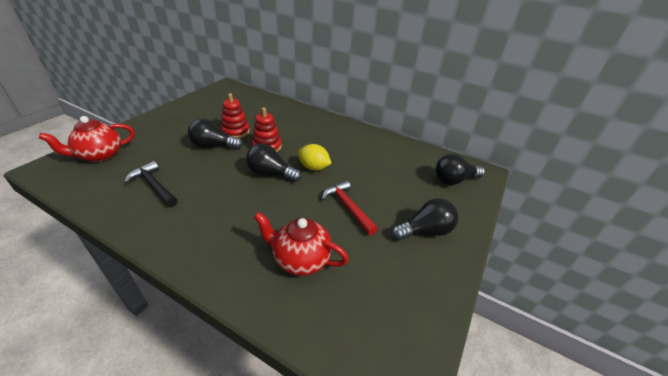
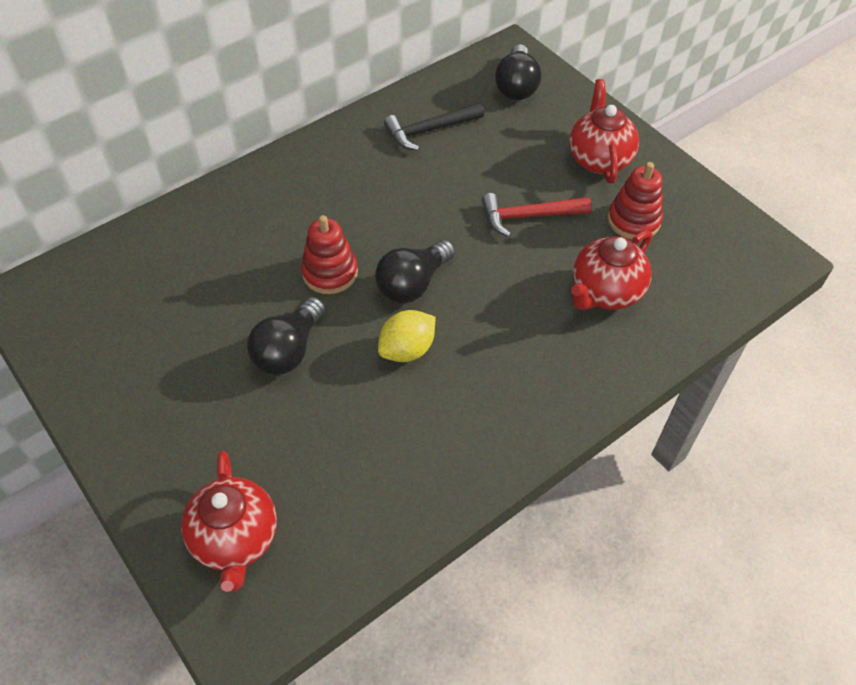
camera: 65 degrees left, 15 degrees up
(154, 186) = (379, 448): black hammer -> black hammer (429, 130)
(235, 131) = (252, 309): red stacking toy -> red stacking toy (633, 220)
(314, 168) = (421, 226): yellow lemon -> yellow lemon (407, 350)
(425, 231) = (599, 159): black light bulb -> red teapot

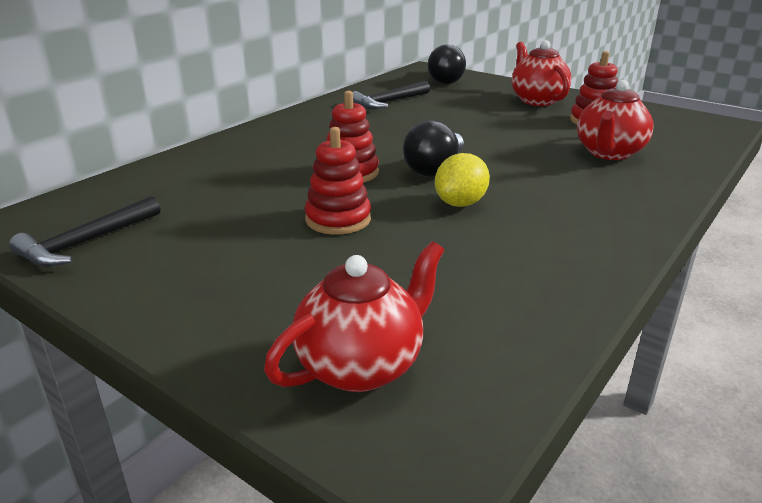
camera: 15 degrees left, 25 degrees down
(78, 336) = (86, 243): none -> black hammer
(235, 539) = (361, 366): red teapot -> red teapot turned 105 degrees counterclockwise
(289, 350) = (338, 219): black light bulb -> red stacking toy
(528, 216) = (506, 128): red hammer -> none

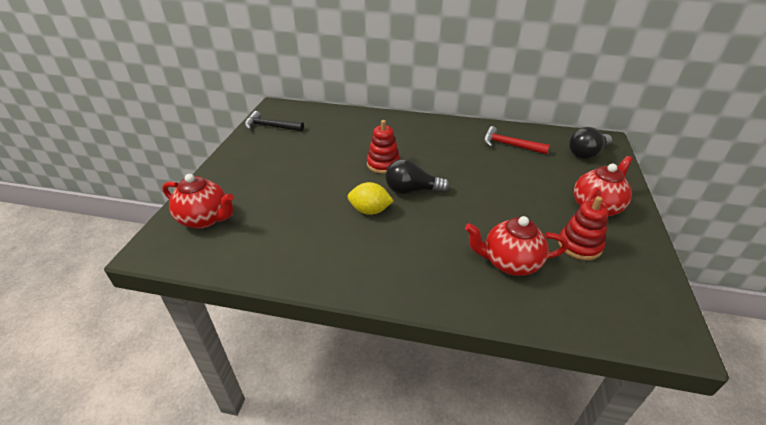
camera: 65 degrees right, 10 degrees up
(338, 219) = (325, 177): red stacking toy -> none
(388, 102) = (509, 145): black hammer -> red hammer

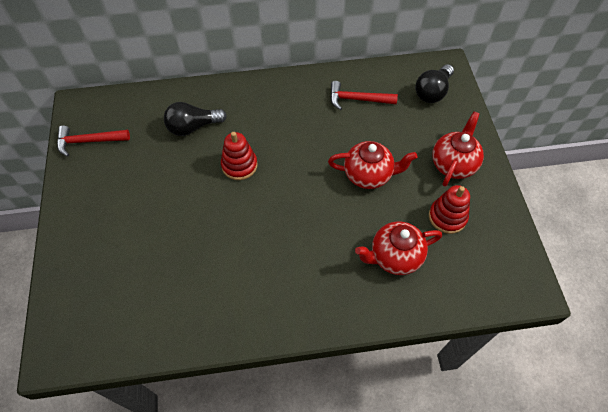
camera: 20 degrees left, 20 degrees up
(205, 219) = (88, 299): red teapot -> red teapot (368, 175)
(270, 126) = (89, 141): black hammer -> red hammer
(370, 211) = (250, 234): yellow lemon -> none
(412, 190) = (281, 194): black light bulb -> black light bulb (193, 127)

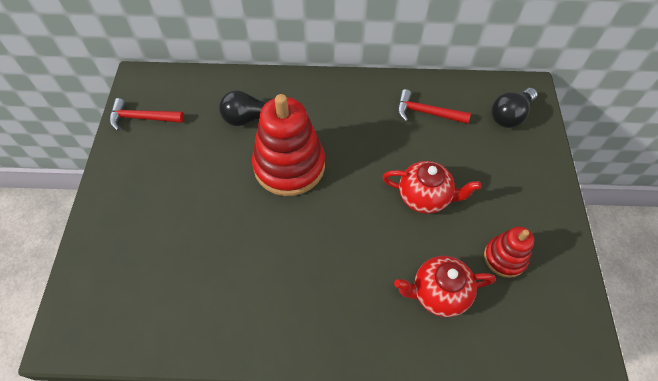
camera: 10 degrees right, 0 degrees up
(239, 165) = (289, 166): red stacking toy -> red stacking toy, size x1.87
(453, 164) = (520, 199): red teapot -> none

